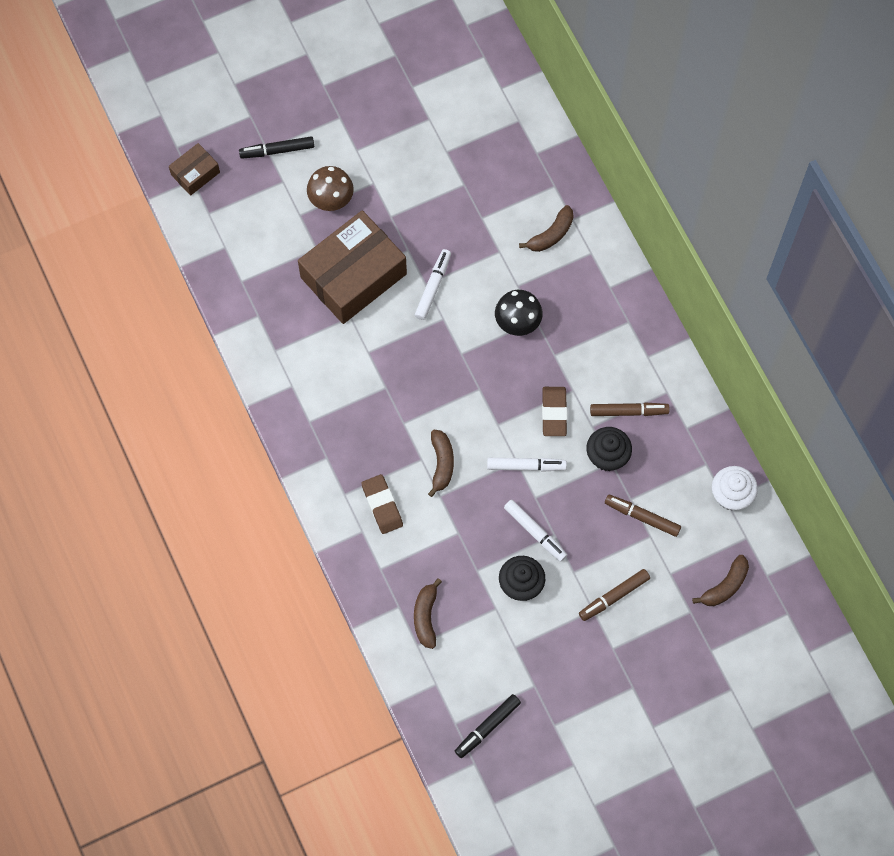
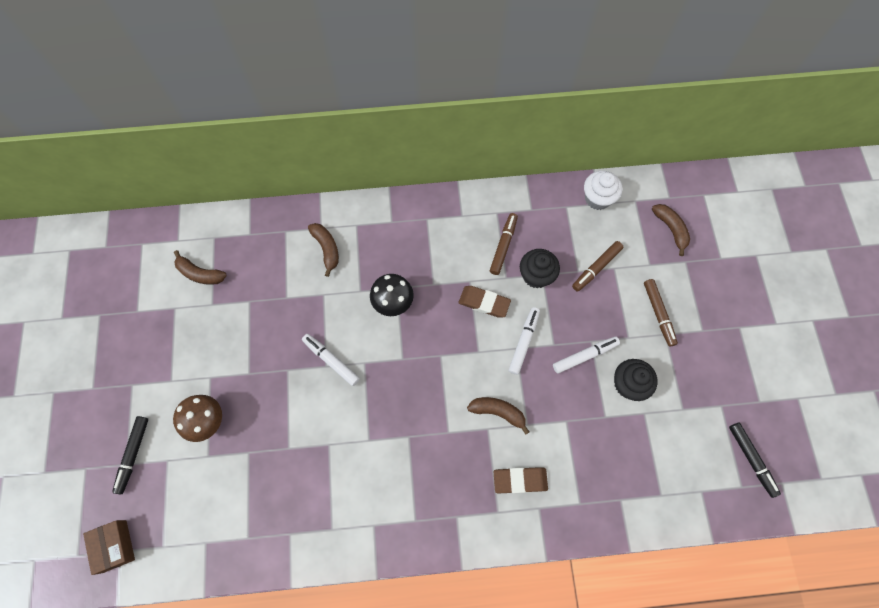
camera: 70 degrees left, 0 degrees up
(353, 275) = (290, 427): brown box -> none
(426, 616) = (636, 478): brown banana -> brown banana (200, 273)

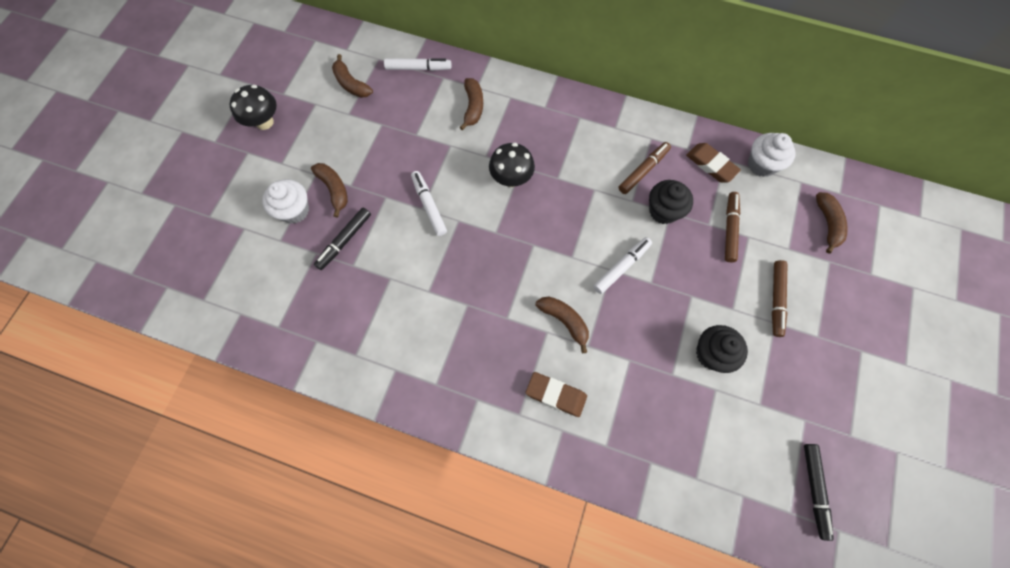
camera: 25 degrees right, 0 degrees up
(114, 546) = (164, 280): brown box -> none
(133, 347) = (264, 122): none -> black mushroom
(133, 454) = (219, 211): black marker -> black marker (344, 241)
(207, 421) = (294, 210): brown mushroom -> white cupcake
(235, 384) = (334, 189): none -> brown banana
(484, 303) = (599, 214): brown eraser -> brown eraser (711, 165)
(584, 356) = (678, 306): white marker -> white marker (418, 68)
(596, 268) = (729, 229): brown marker -> brown marker turned 120 degrees clockwise

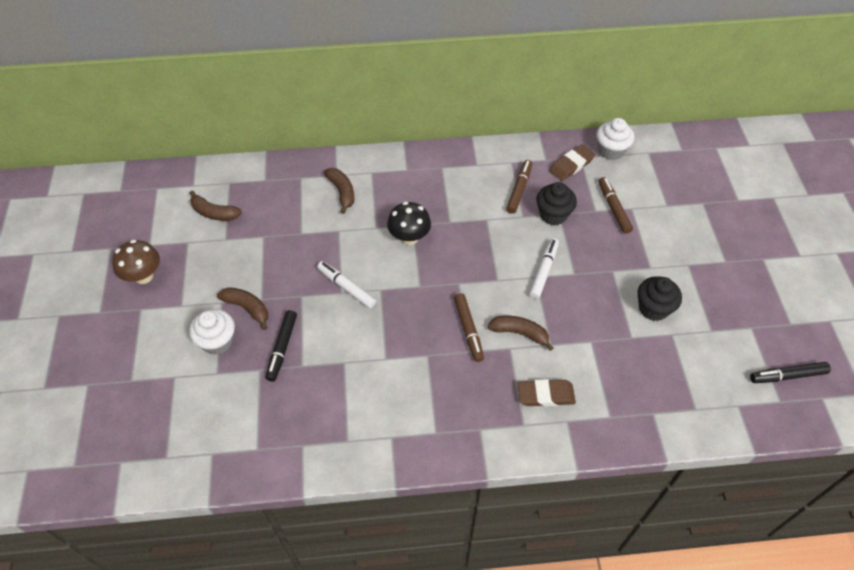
camera: 25 degrees left, 15 degrees down
(264, 122) = (144, 276): black mushroom -> brown mushroom
(418, 68) = (272, 178): white marker -> none
(711, 165) = (571, 165): brown eraser -> brown eraser turned 60 degrees counterclockwise
(776, 299) = (679, 247): brown marker -> brown marker (468, 330)
(814, 489) = (787, 376): black marker -> black marker turned 105 degrees clockwise
(827, 224) = (685, 176): brown banana -> none

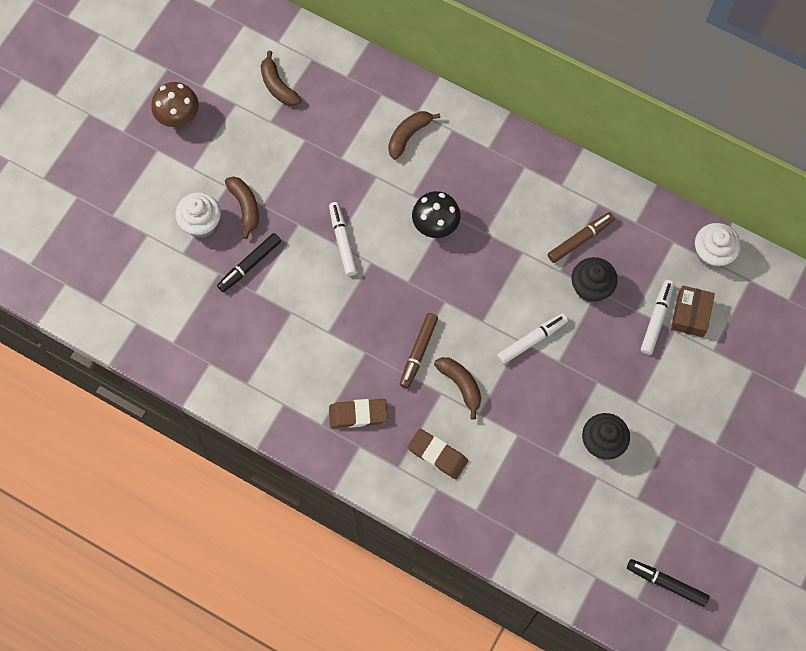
camera: 35 degrees right, 15 degrees up
(342, 192) = (408, 135): brown banana -> brown banana turned 150 degrees counterclockwise
(571, 165) = (656, 245): brown eraser -> brown eraser (358, 414)
(613, 208) = (656, 319): brown marker -> white marker
(632, 193) = (690, 315): none -> brown box

